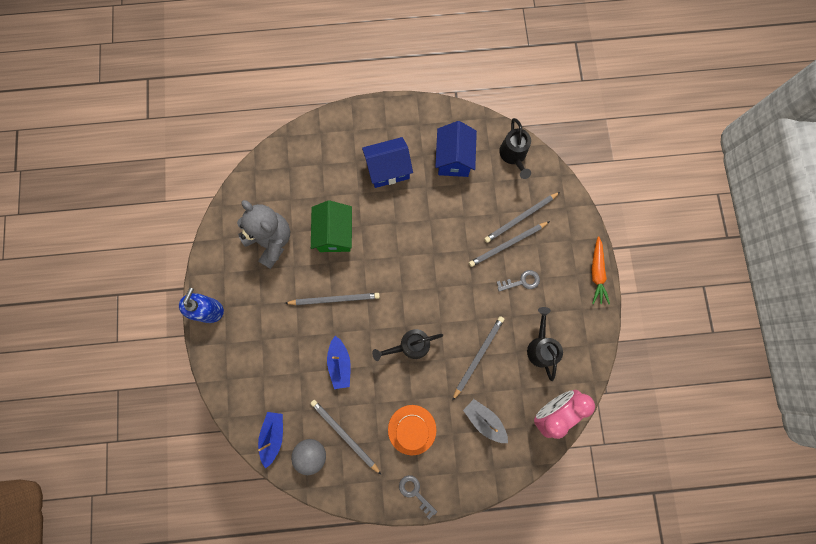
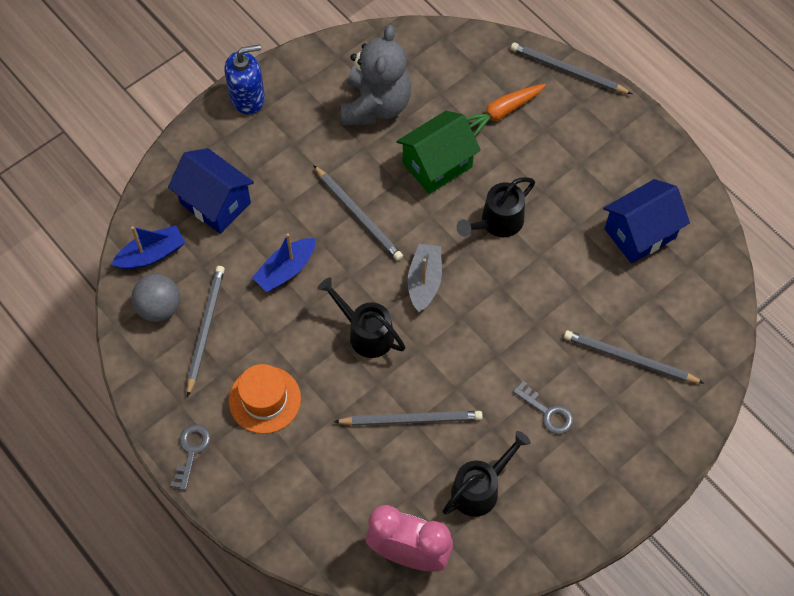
camera: 55 degrees right, 15 degrees down
(388, 169) = (564, 170): blue house -> blue house (215, 203)
(484, 420) = (336, 477): grey boat -> grey boat (424, 281)
(507, 244) = (581, 365): grey pencil -> grey pencil (567, 71)
(513, 156) = (705, 300): black watering can -> black watering can (497, 223)
(596, 273) = (634, 499): orange carrot -> orange carrot (502, 112)

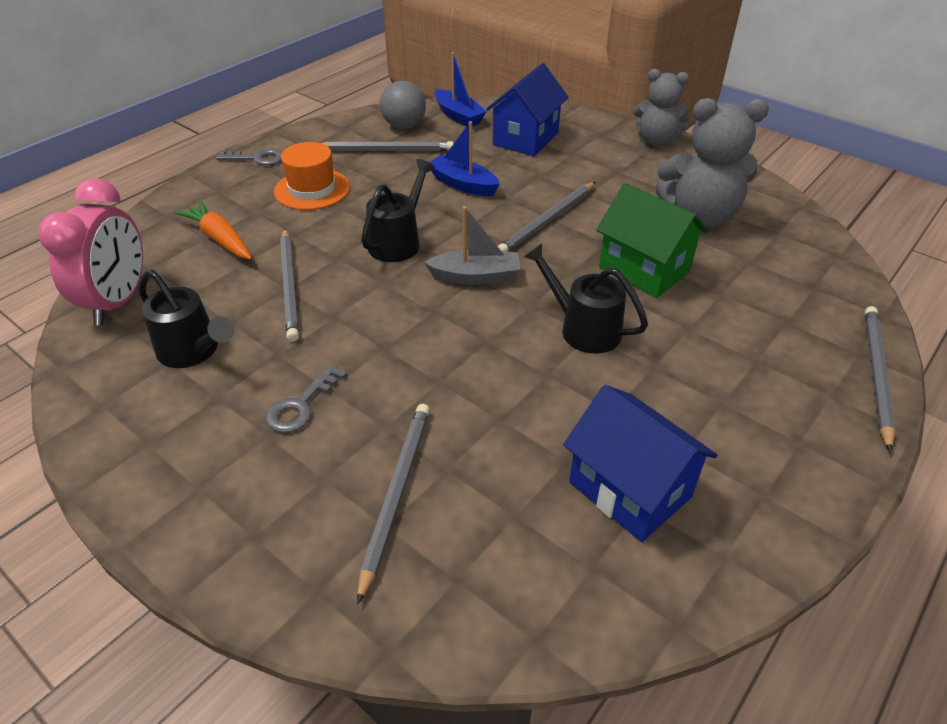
camera: 80 degrees right, 20 degrees down
(247, 98) = (656, 140): blue soap dispenser -> grey teddy bear
(502, 112) = (757, 316): orange carrot -> orange carrot (220, 239)

